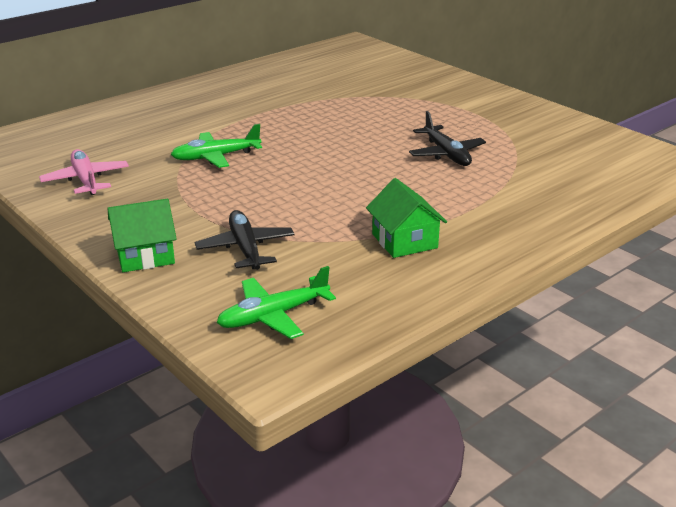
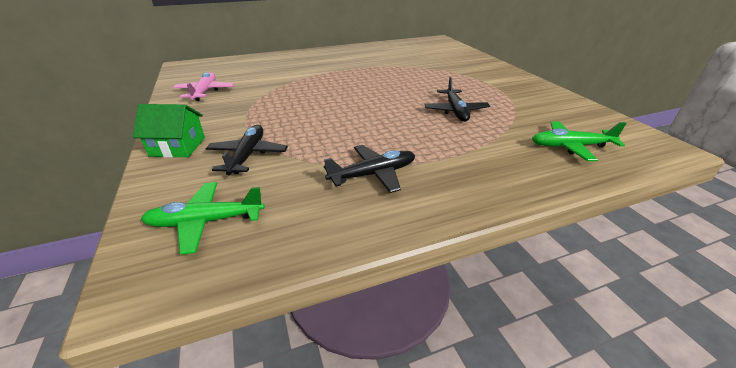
camera: 20 degrees right, 5 degrees up
(216, 157) = (295, 90): green plane -> green plane (571, 146)
(404, 241) = (373, 174): green house -> black plane

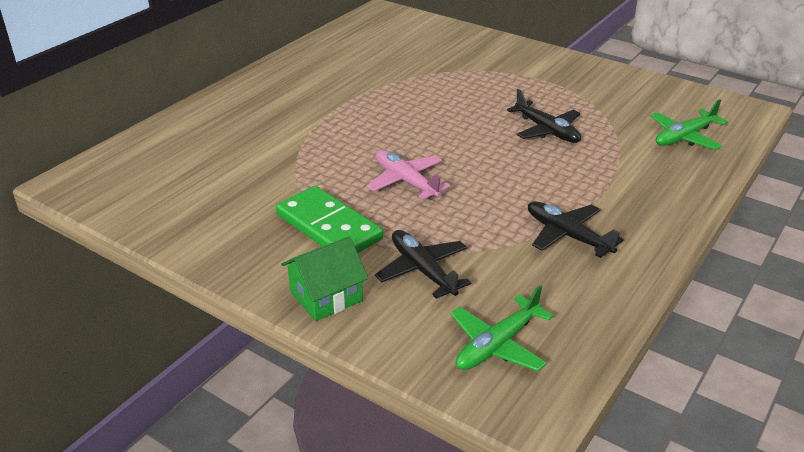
camera: 35 degrees left, 0 degrees up
(205, 92) = (207, 214): pink plane -> pink plane (406, 181)
(244, 116) = (329, 227): none -> green domino
(373, 174) = (568, 236): black plane -> black plane turned 75 degrees counterclockwise

